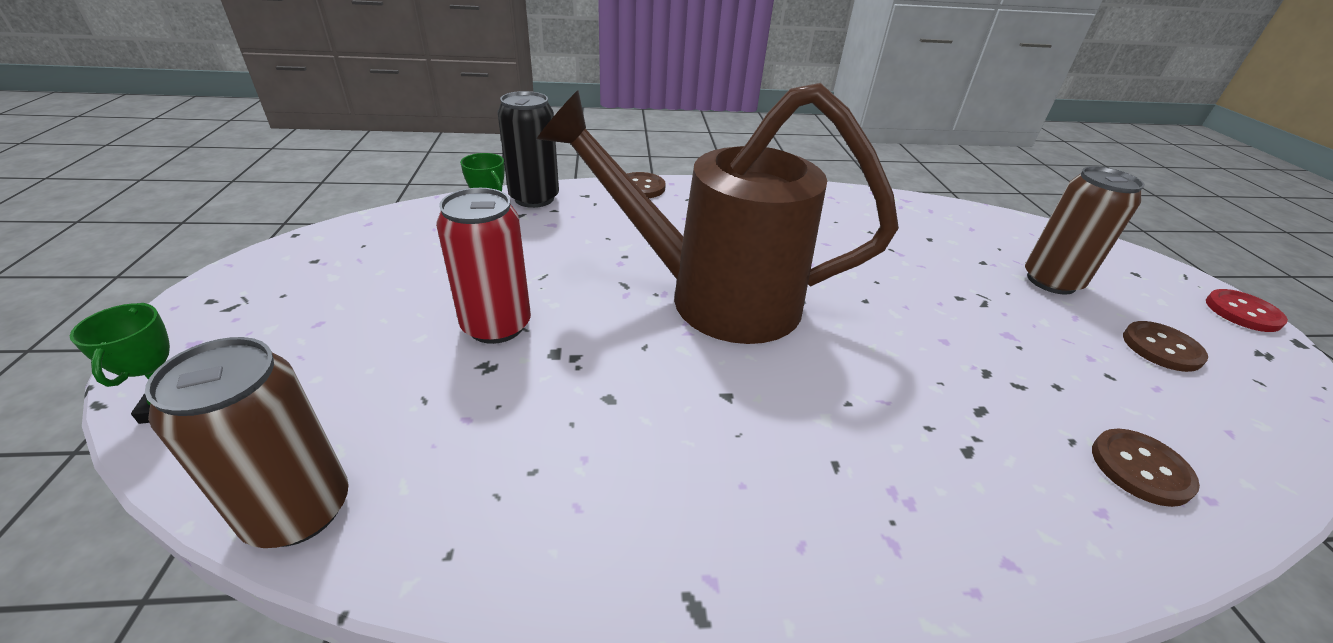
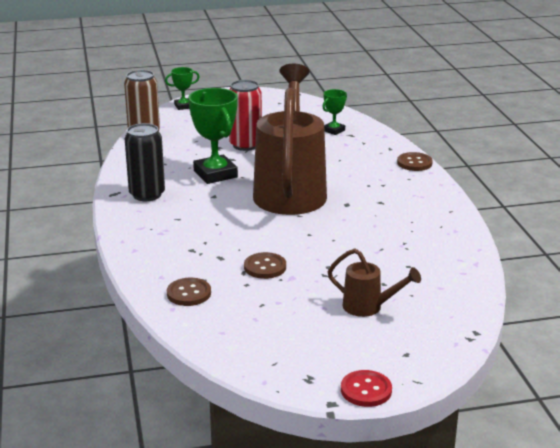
camera: 85 degrees right, 10 degrees down
(534, 198) = (374, 135): black can -> black can (147, 194)
(623, 383) = (215, 174): none -> green trophy
(1051, 281) = (369, 307): brown can -> brown watering can
(1161, 348) = (298, 333): brown button -> brown button (265, 267)

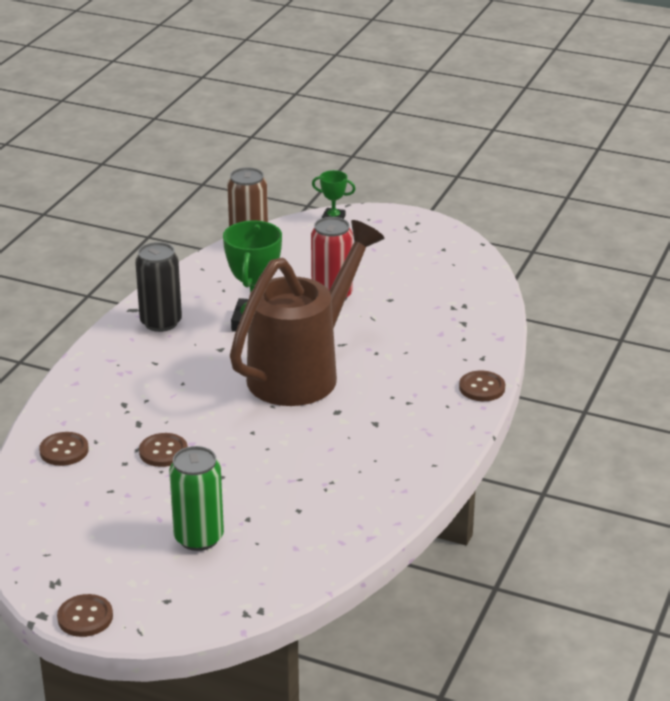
camera: 35 degrees right, 5 degrees up
(334, 130) = (452, 310): green trophy -> none
(366, 390) = (85, 617): red button -> brown button
(369, 307) = (199, 538): brown watering can -> green can

